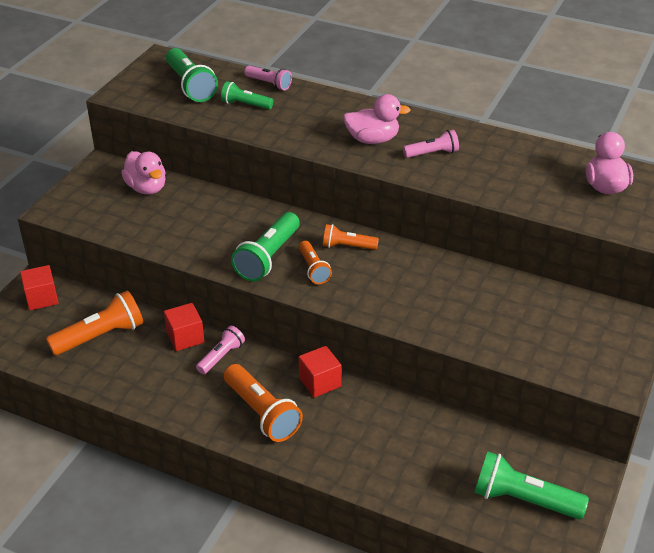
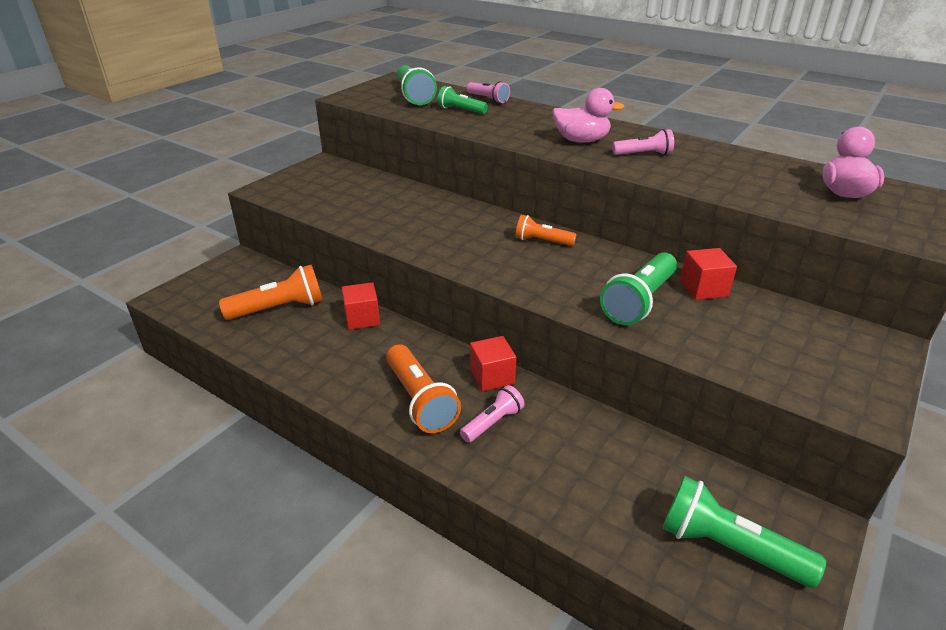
camera: 10 degrees right, 5 degrees down
(41, 298) = (238, 271): red cube -> red cube (703, 288)
(147, 188) = (357, 181): pink duck -> none
(221, 356) = (393, 340): pink flashlight -> pink flashlight (493, 422)
(268, 258) = (456, 243): green flashlight -> green flashlight (639, 301)
(313, 269) = (501, 257): orange flashlight -> none

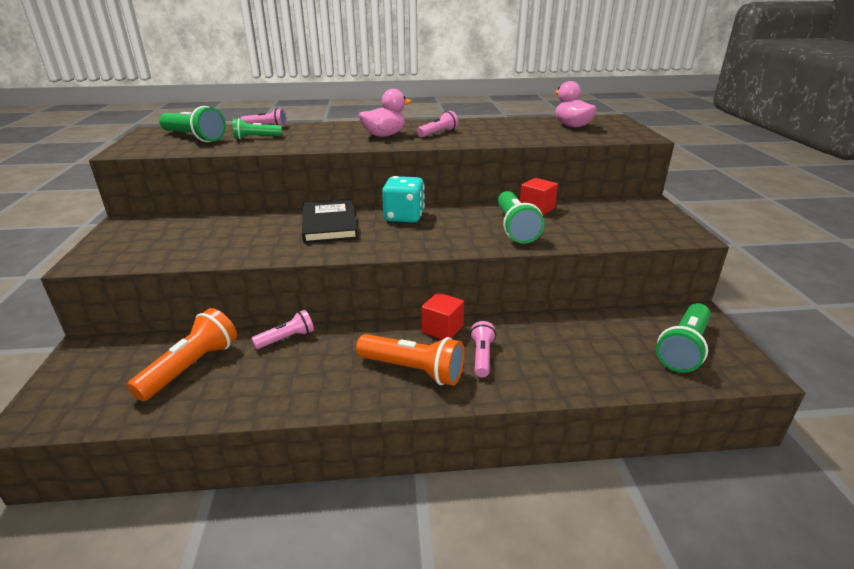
camera: 40 degrees left, 5 degrees down
(362, 318) = (287, 338): red cube -> pink flashlight
(465, 223) = (329, 224): none -> black book
(542, 241) = (404, 217): orange flashlight -> turquoise dice
(728, 547) = (683, 348): green flashlight -> green flashlight turned 45 degrees counterclockwise

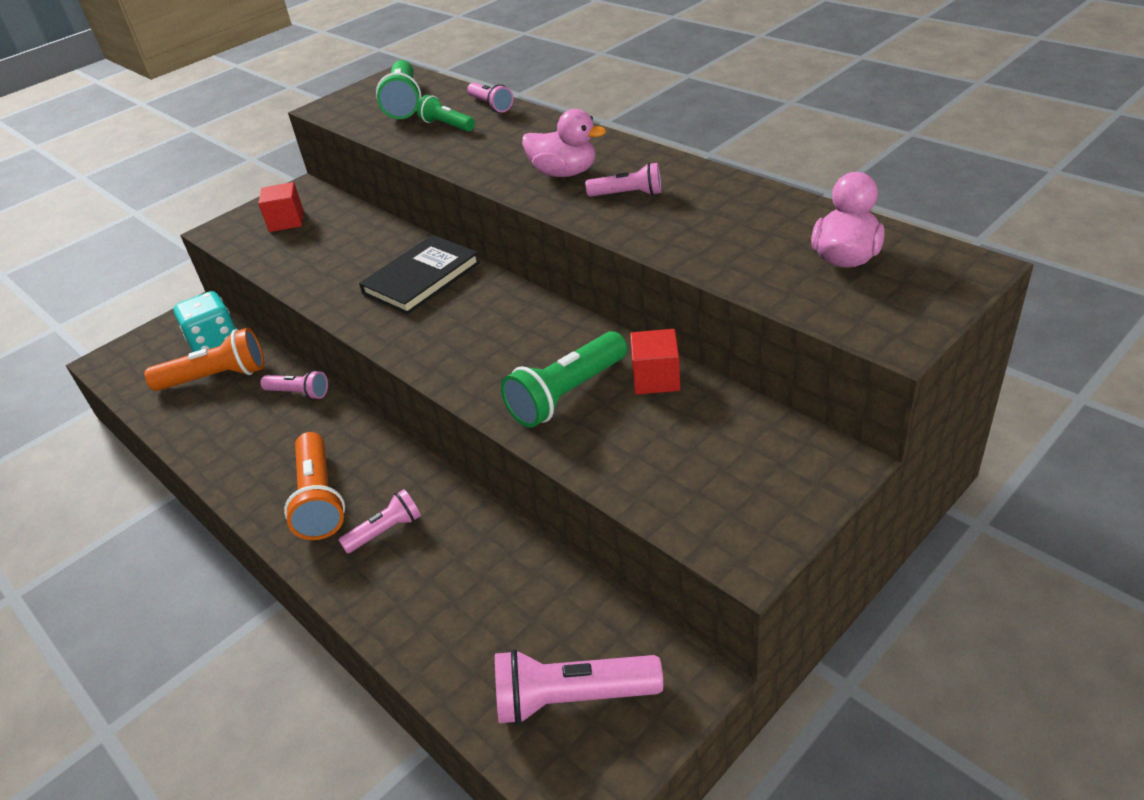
camera: 55 degrees right, 10 degrees up
(404, 217) = (498, 306): turquoise dice -> turquoise dice (215, 343)
(442, 329) = (410, 474): red cube -> red cube (286, 221)
(683, 348) = (571, 698): green flashlight -> pink flashlight

